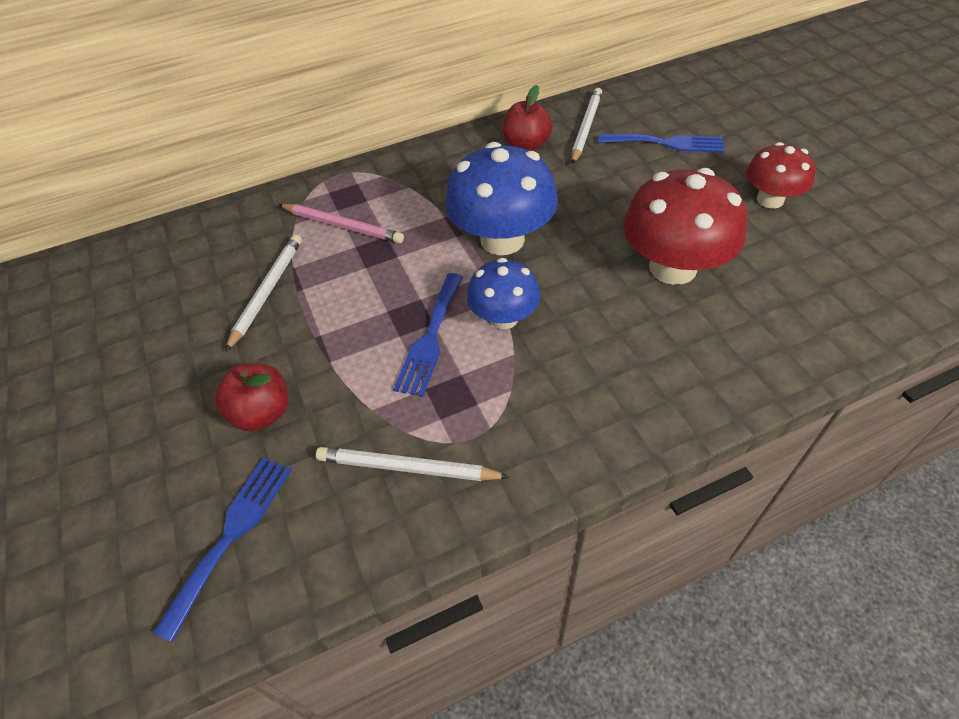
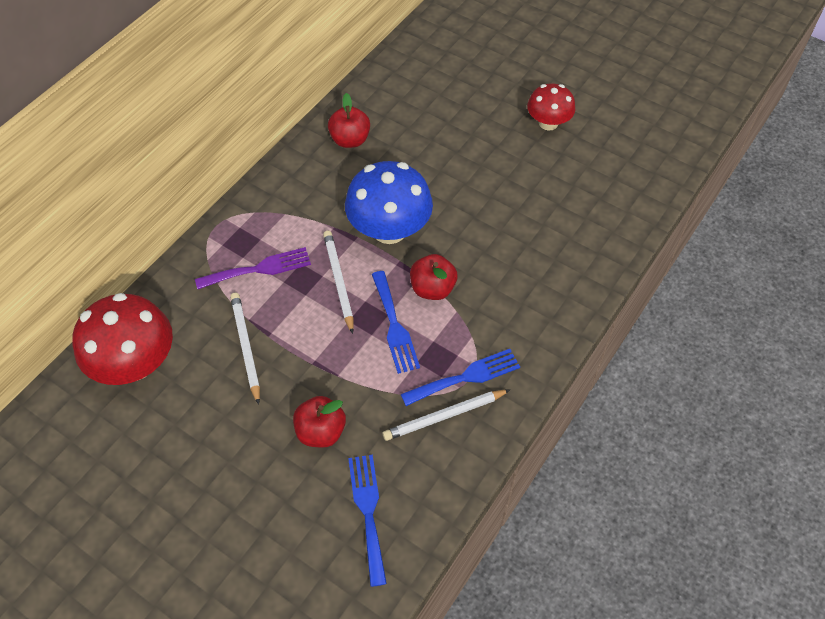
camera: 35 degrees left, 5 degrees up
(342, 226) = (259, 269): pink pencil -> purple fork
(504, 317) = (432, 288): blue mushroom -> red apple
(586, 128) = (385, 106): white pencil -> white pencil (339, 281)
(666, 143) = (453, 99): blue fork -> blue fork (466, 377)
(673, 267) = (517, 203): red mushroom -> red mushroom (135, 363)

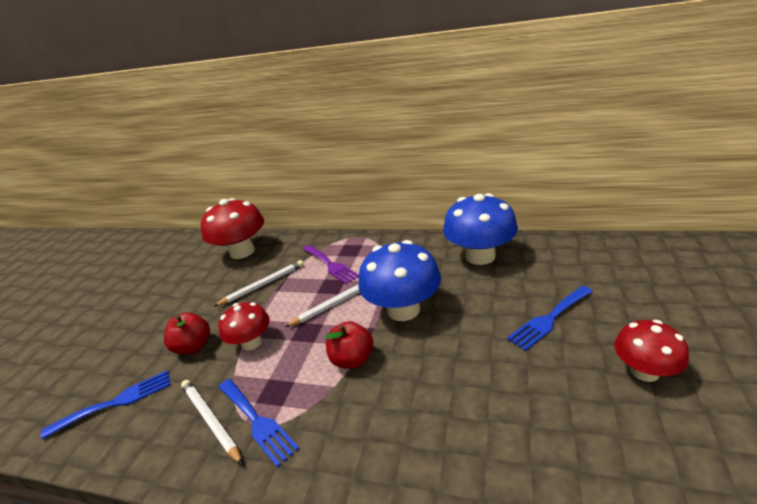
camera: 75 degrees right, 25 degrees down
(350, 140) = (480, 256): red apple -> blue mushroom
(352, 371) = (251, 342): none -> red mushroom
(394, 326) = (302, 350): blue fork -> blue fork (549, 319)

